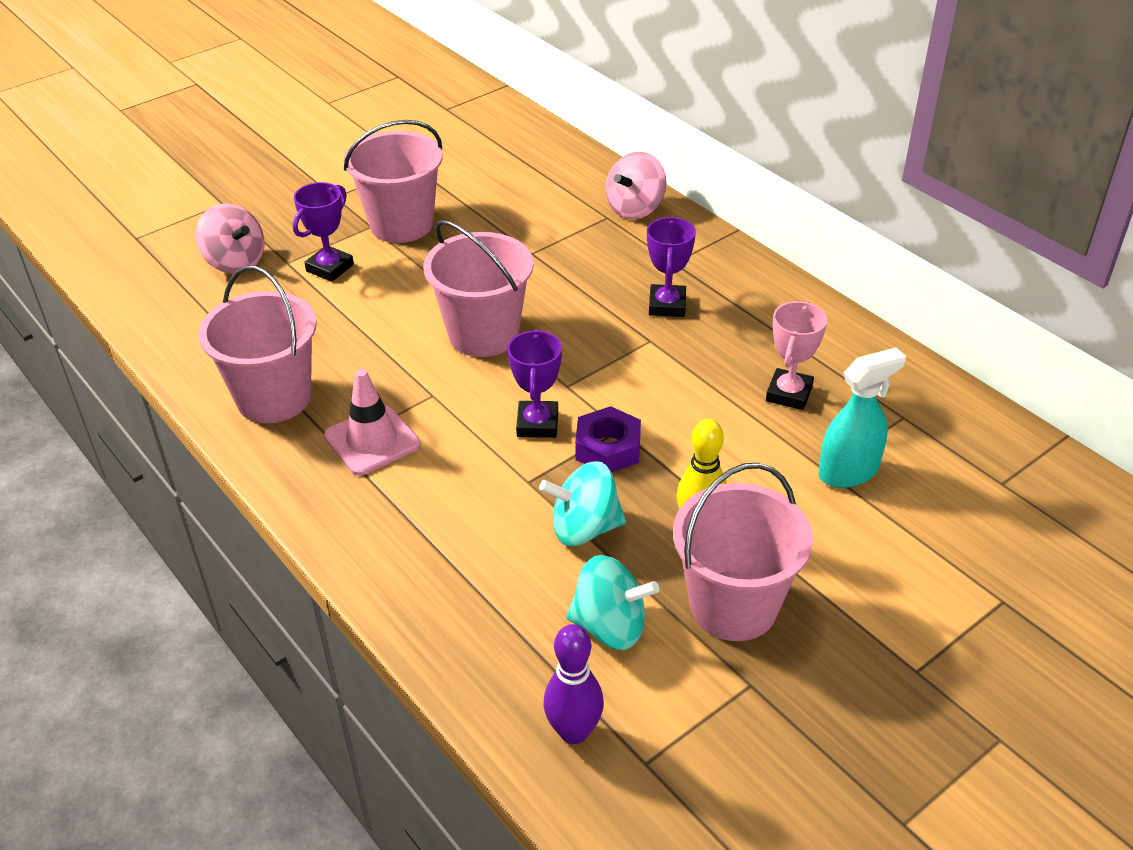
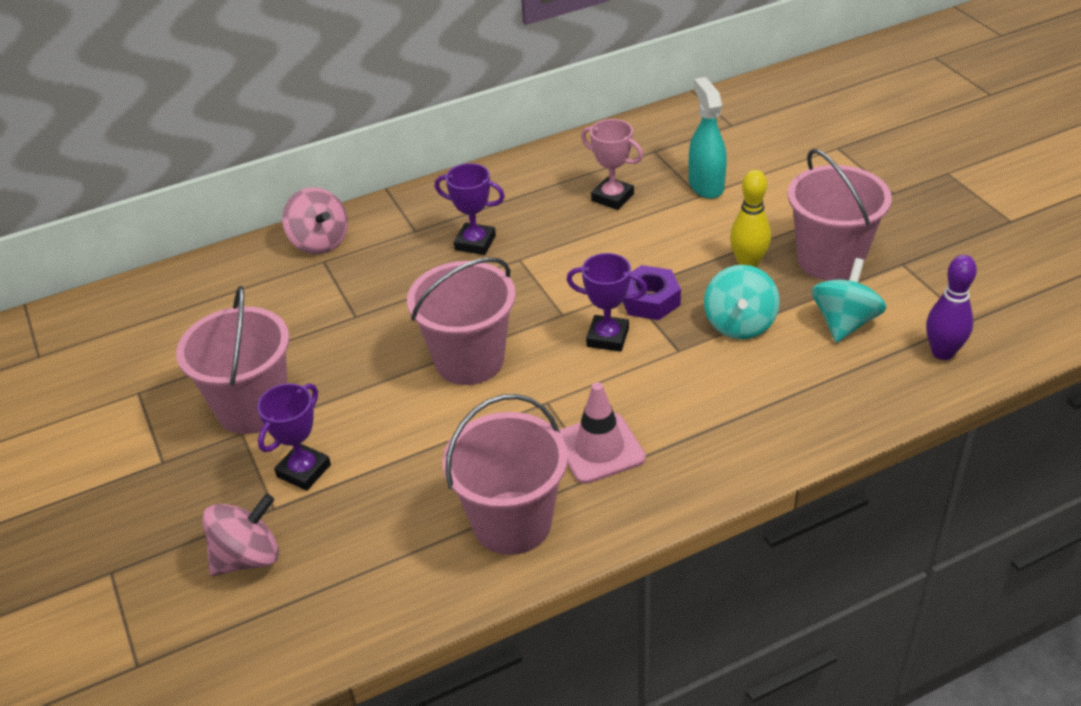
camera: 75 degrees left, 0 degrees up
(330, 268) = (304, 471): purple trophy -> purple trophy turned 75 degrees clockwise

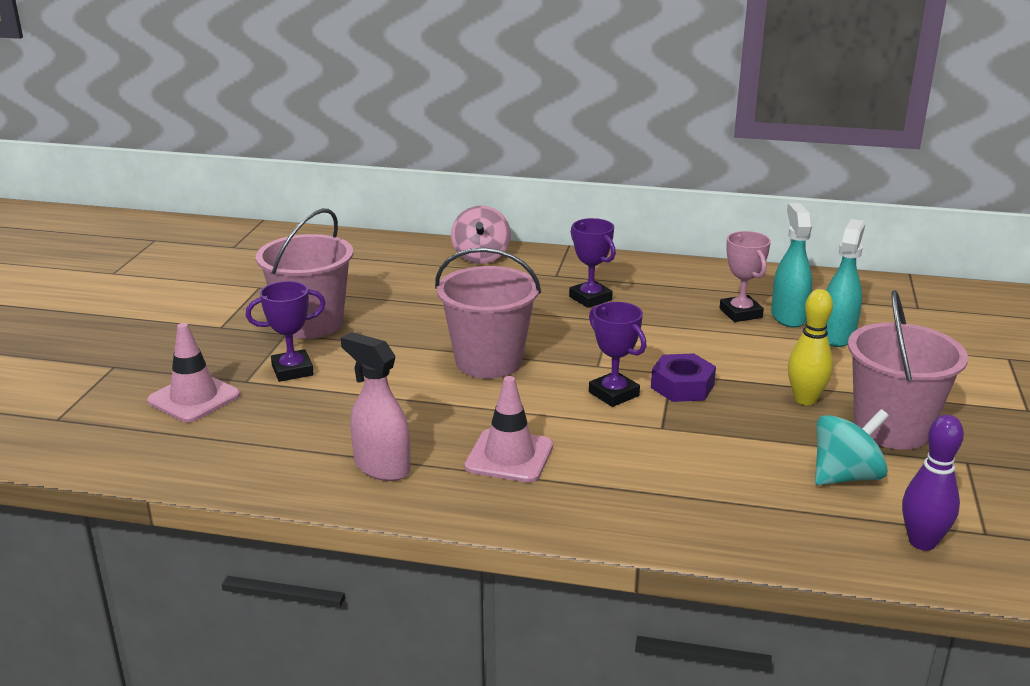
camera: 35 degrees right, 15 degrees down
(248, 557) = (194, 398): pink spinning top -> pink traffic cone
(512, 522) = (381, 467): pink bucket -> pink spray bottle
(651, 183) = (788, 316): none -> turquoise spray bottle
(739, 324) = (741, 434): turquoise spinning top -> none

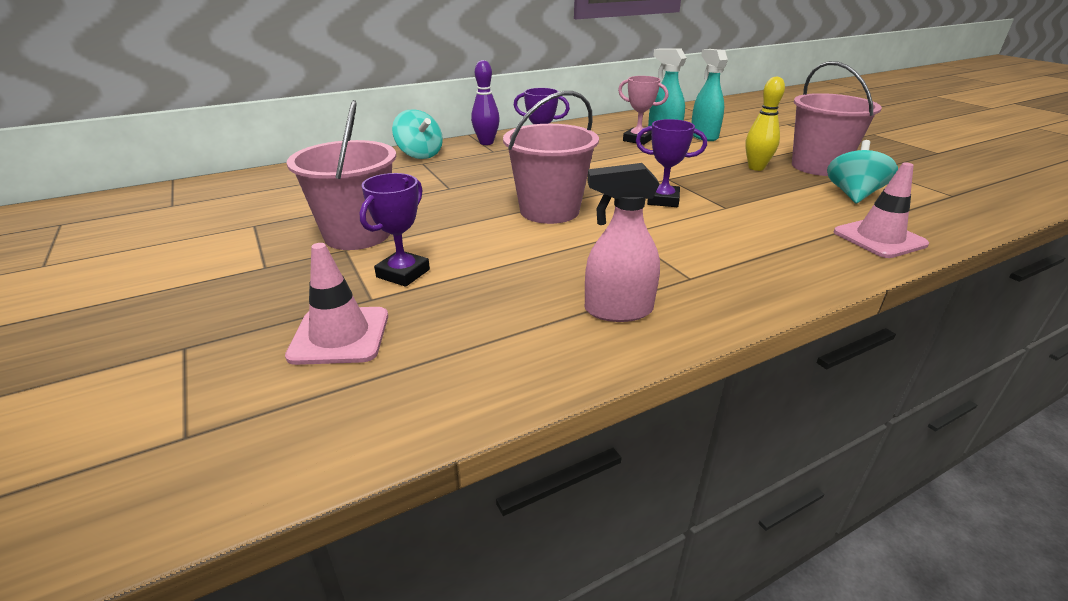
camera: 40 degrees left, 5 degrees up
(481, 257) = (420, 155): pink spinning top -> turquoise spinning top
(509, 456) = (684, 261): pink traffic cone -> pink traffic cone (879, 238)
(682, 386) = (688, 183): purple nut -> none
(922, 542) = (947, 210): purple bowling pin -> purple bowling pin (486, 143)

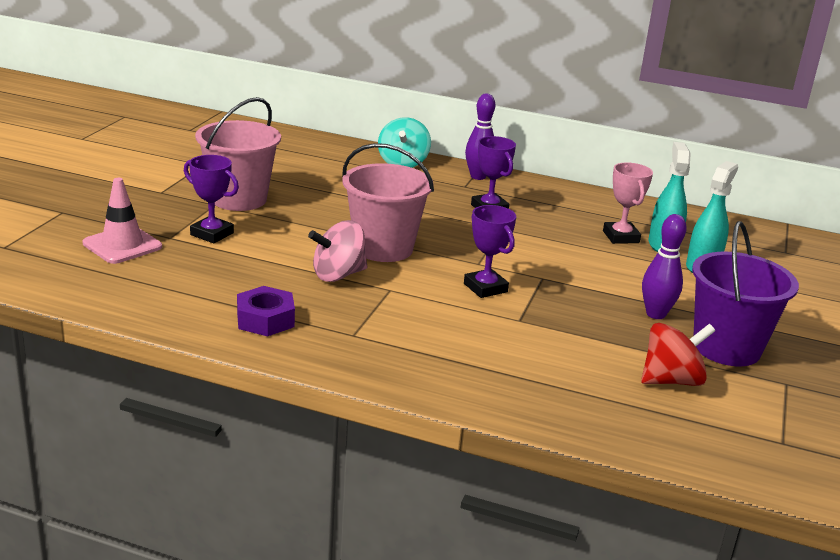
camera: 45 degrees right, 5 degrees down
(403, 273) = (212, 234): purple trophy -> purple trophy turned 45 degrees clockwise
(572, 244) = (338, 275): none -> pink spinning top
(617, 310) = (265, 319): pink spray bottle -> purple nut
(756, 168) = (655, 314): yellow bowling pin -> purple bowling pin
(818, 167) = (726, 348): pink bucket -> purple bucket
(853, 195) = (671, 380): turquoise spinning top -> red spinning top
(879, 238) = (571, 409): pink traffic cone -> none

